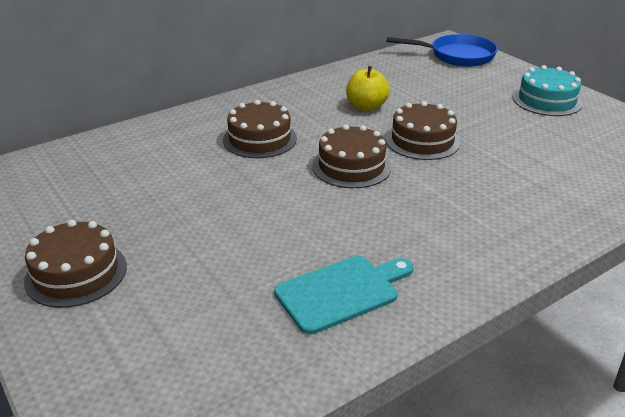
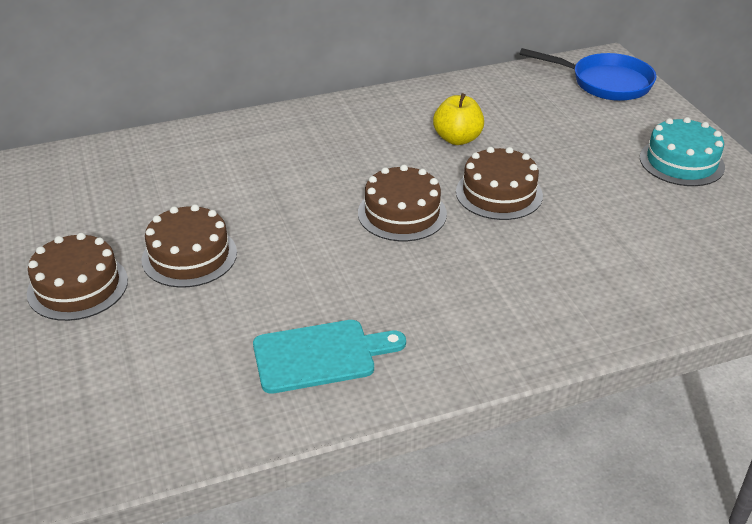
camera: 15 degrees right, 5 degrees up
(260, 139) = (318, 163): brown cake -> brown cake (189, 256)

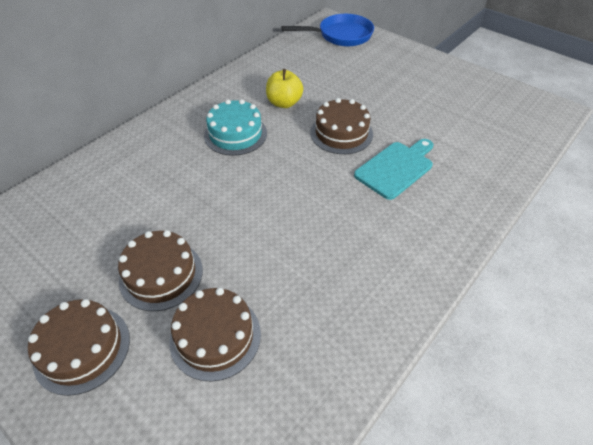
camera: 30 degrees left, 10 degrees up
(320, 355) = (326, 314): turquoise cutting board -> turquoise cutting board (396, 168)
(402, 213) = (292, 172): brown cake -> brown cake (215, 336)
(681, 162) = (425, 73): turquoise cake -> turquoise cake (235, 134)

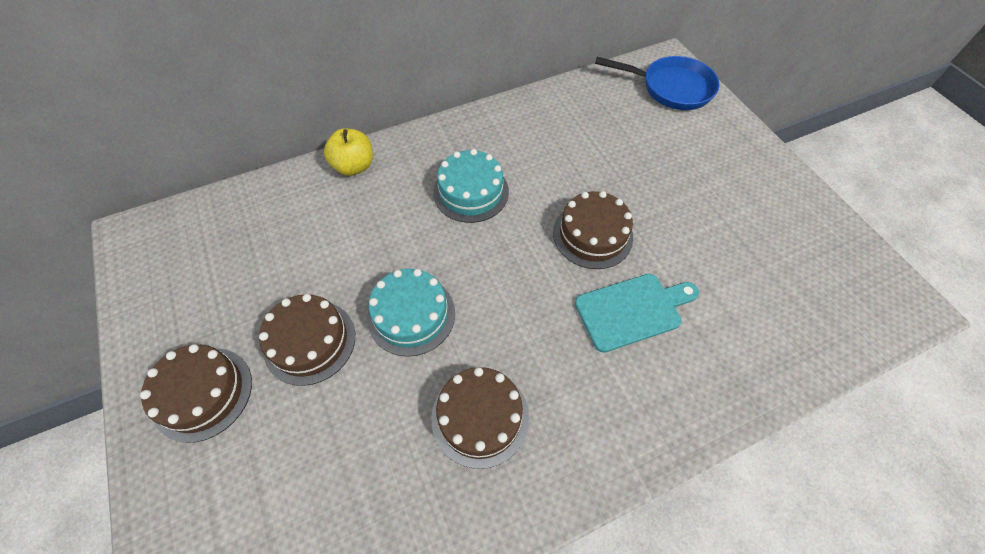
camera: 25 degrees right, 10 degrees up
(215, 336) = (324, 439): brown cake -> brown cake (480, 417)
(237, 226) = (411, 315): none -> turquoise cake
(284, 103) = (547, 167): yellow apple -> yellow apple (354, 166)

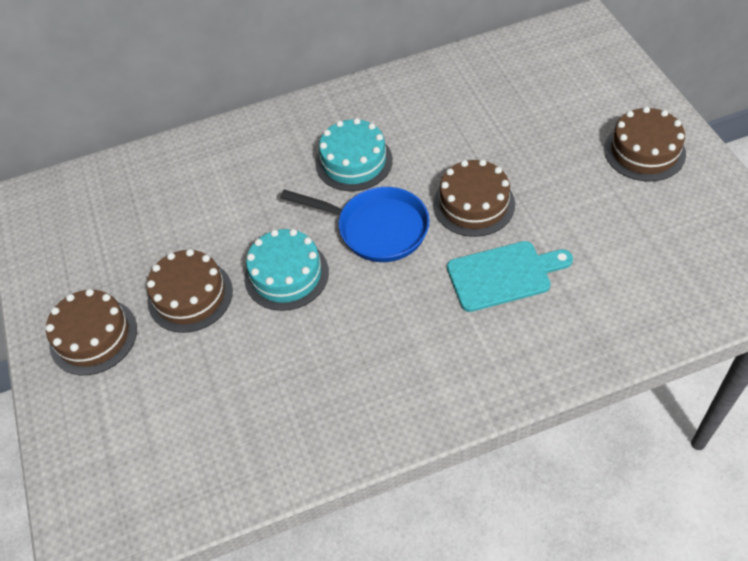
camera: 10 degrees right, 5 degrees down
(354, 166) = (237, 136): yellow apple -> none
(480, 417) = (344, 363): brown cake -> brown cake (644, 151)
(671, 88) = (582, 54): blue pan -> blue pan (377, 229)

